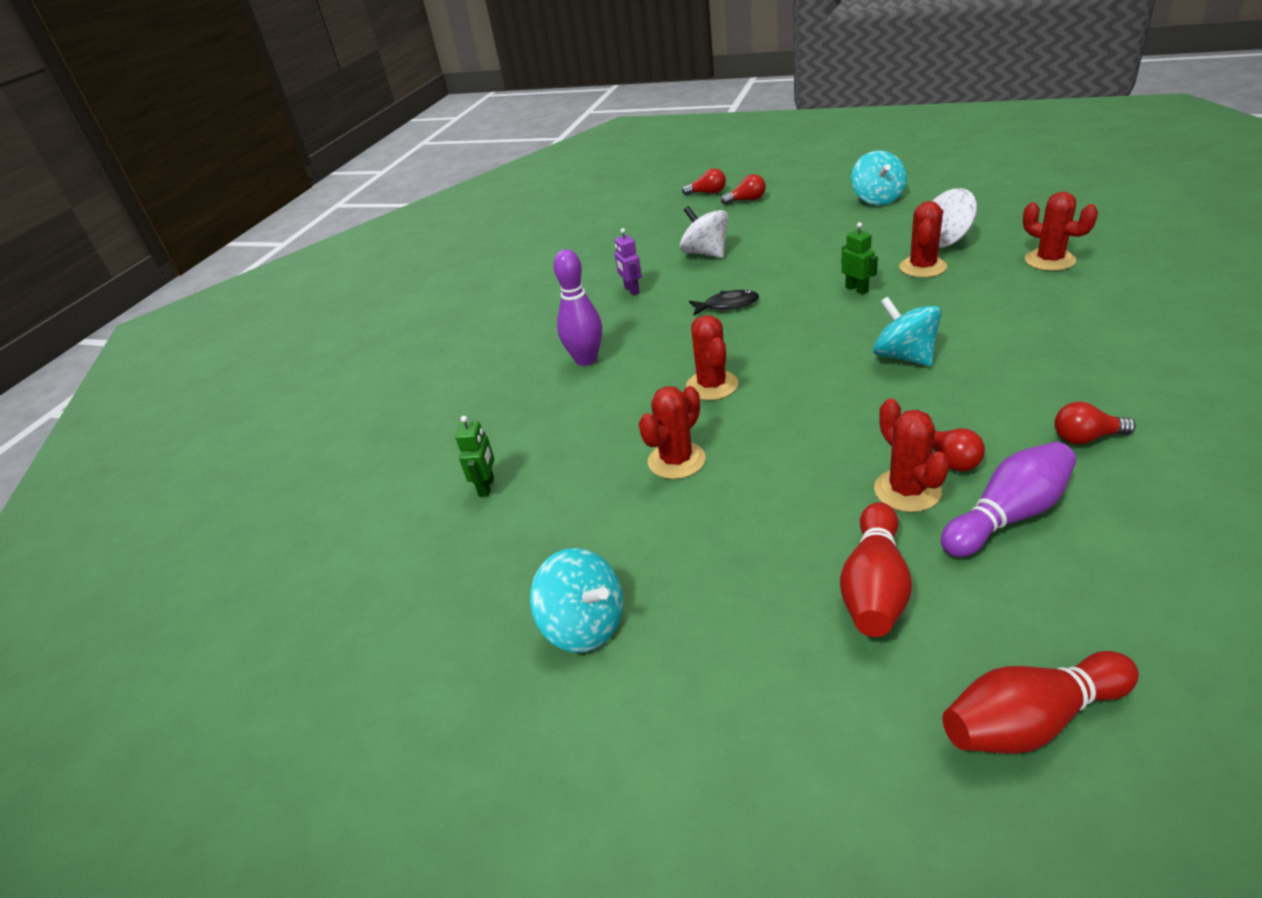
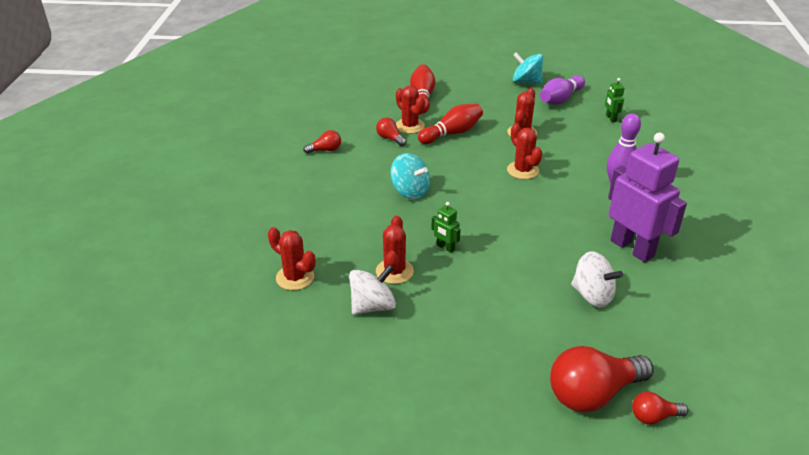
camera: 160 degrees right, 0 degrees up
(631, 290) = (632, 248): purple robot -> purple robot, size x2.37
(727, 305) = (541, 232): black fish -> none
(747, 200) = (593, 394): red light bulb -> red light bulb, size x2.05
(877, 199) = (437, 386): turquoise spinning top -> none
(1008, 515) = (369, 120): purple bowling pin -> purple bowling pin (560, 99)
(1030, 720) = (375, 74): red bowling pin -> red bowling pin (452, 133)

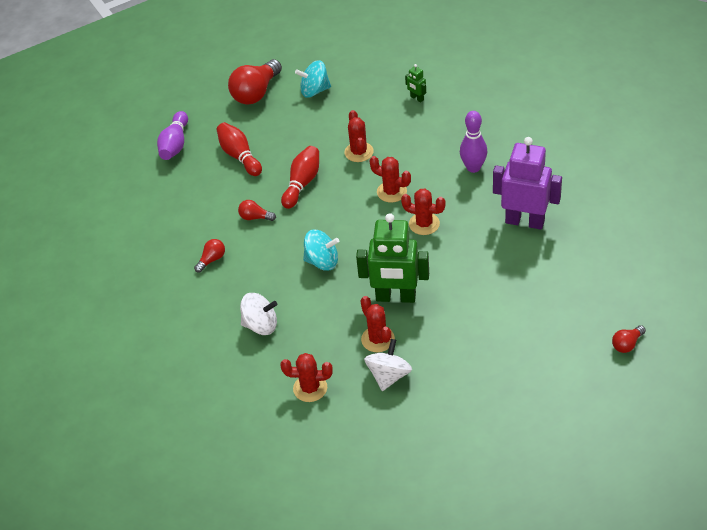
camera: 30 degrees left, 10 degrees up
(410, 126) = (259, 195): red cactus -> red cactus (424, 224)
(445, 247) = (395, 297): green robot -> green robot, size x2.37
(560, 99) = (359, 97): purple bowling pin -> purple bowling pin (175, 144)
(592, 295) = (527, 277): white spinning top -> white spinning top (261, 325)
(593, 394) = (582, 351): red light bulb -> red light bulb (256, 93)

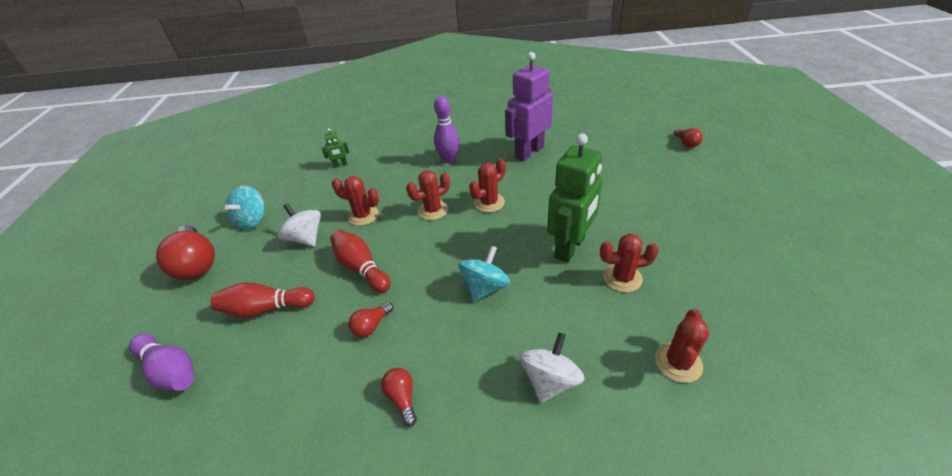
camera: 65 degrees left, 5 degrees down
(389, 376) = (679, 285): white spinning top -> white spinning top (305, 238)

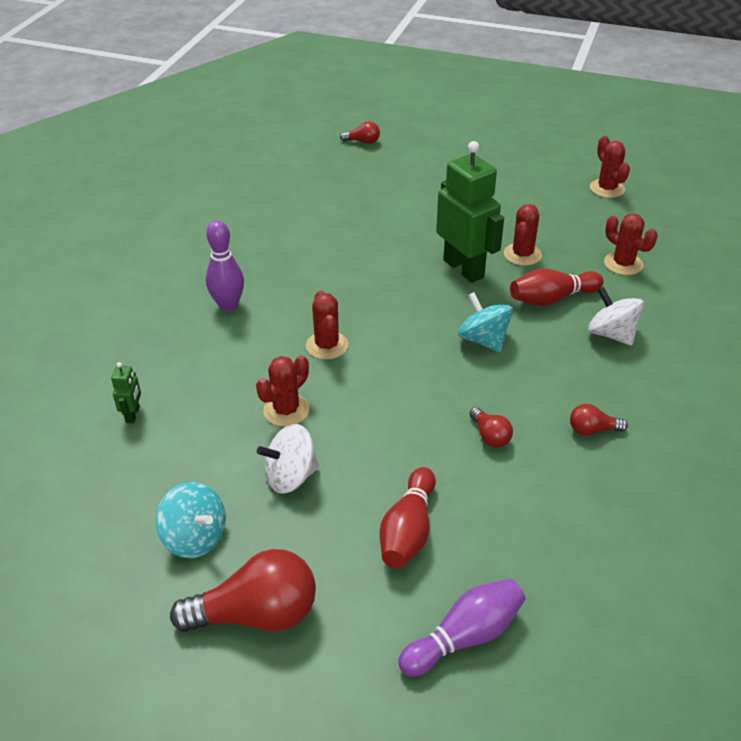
camera: 70 degrees left, 0 degrees up
(361, 268) = (391, 429): red bowling pin -> red bowling pin (551, 298)
(489, 203) = (349, 298): red cactus -> red cactus (607, 189)
(529, 152) = (277, 239): purple robot -> none

